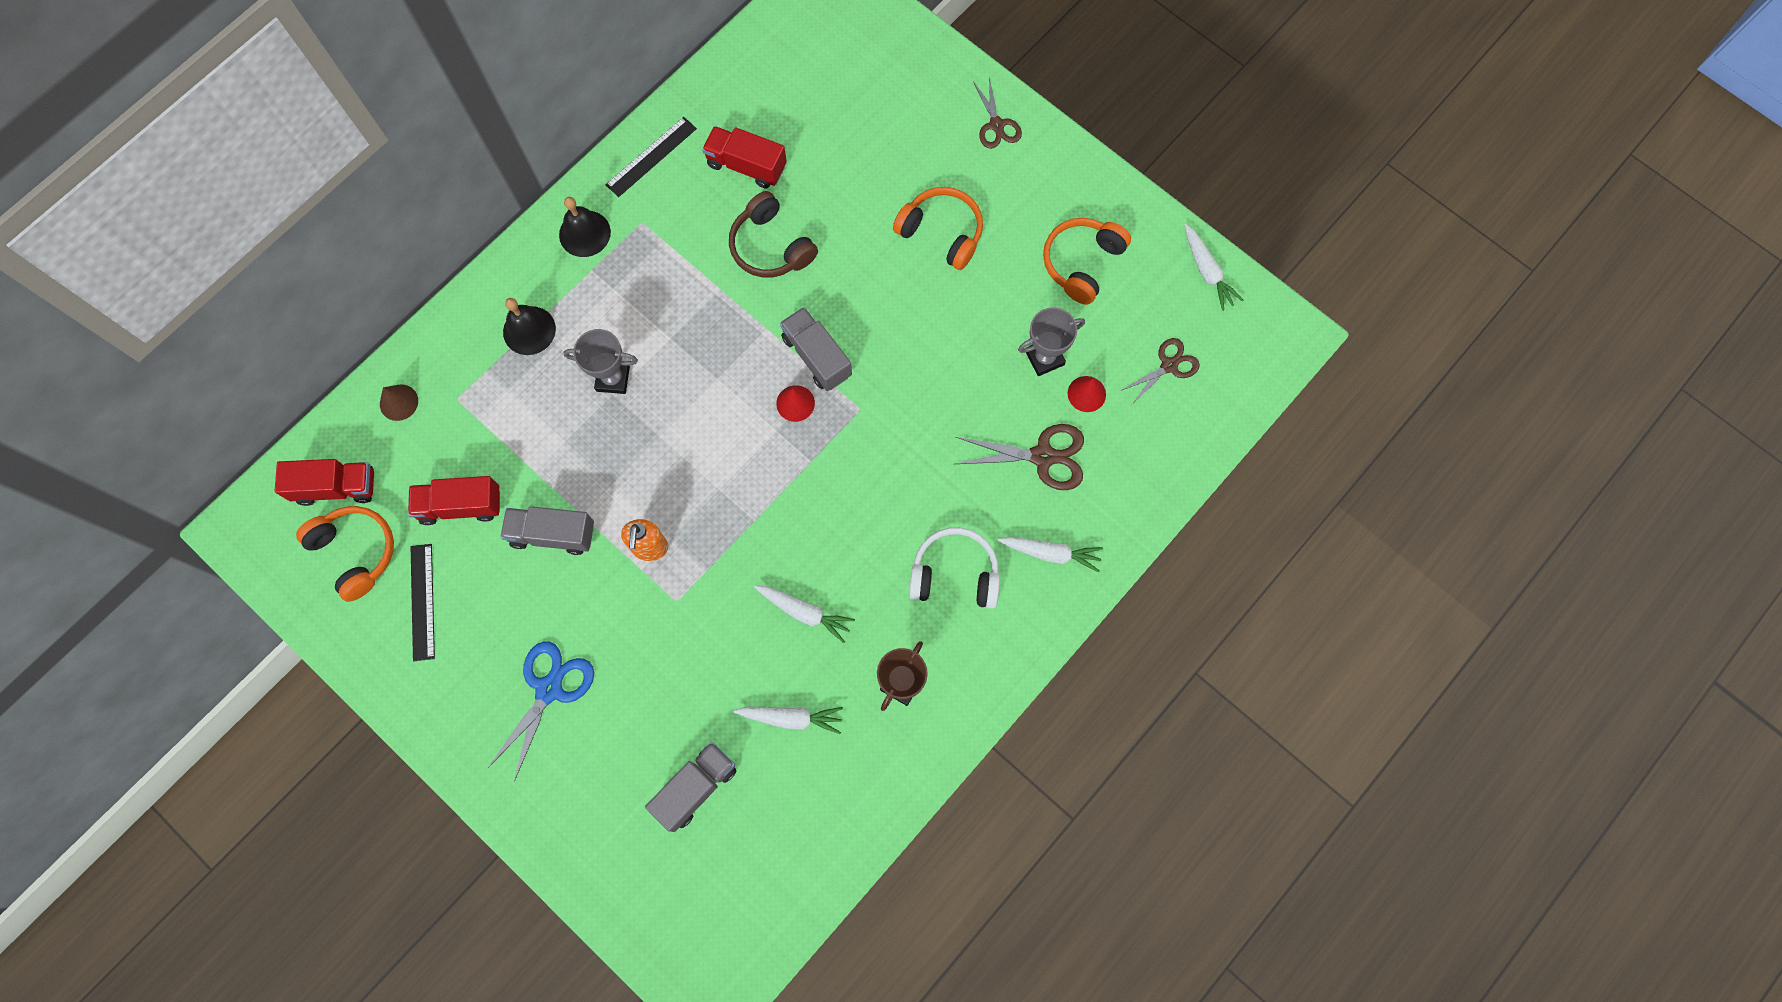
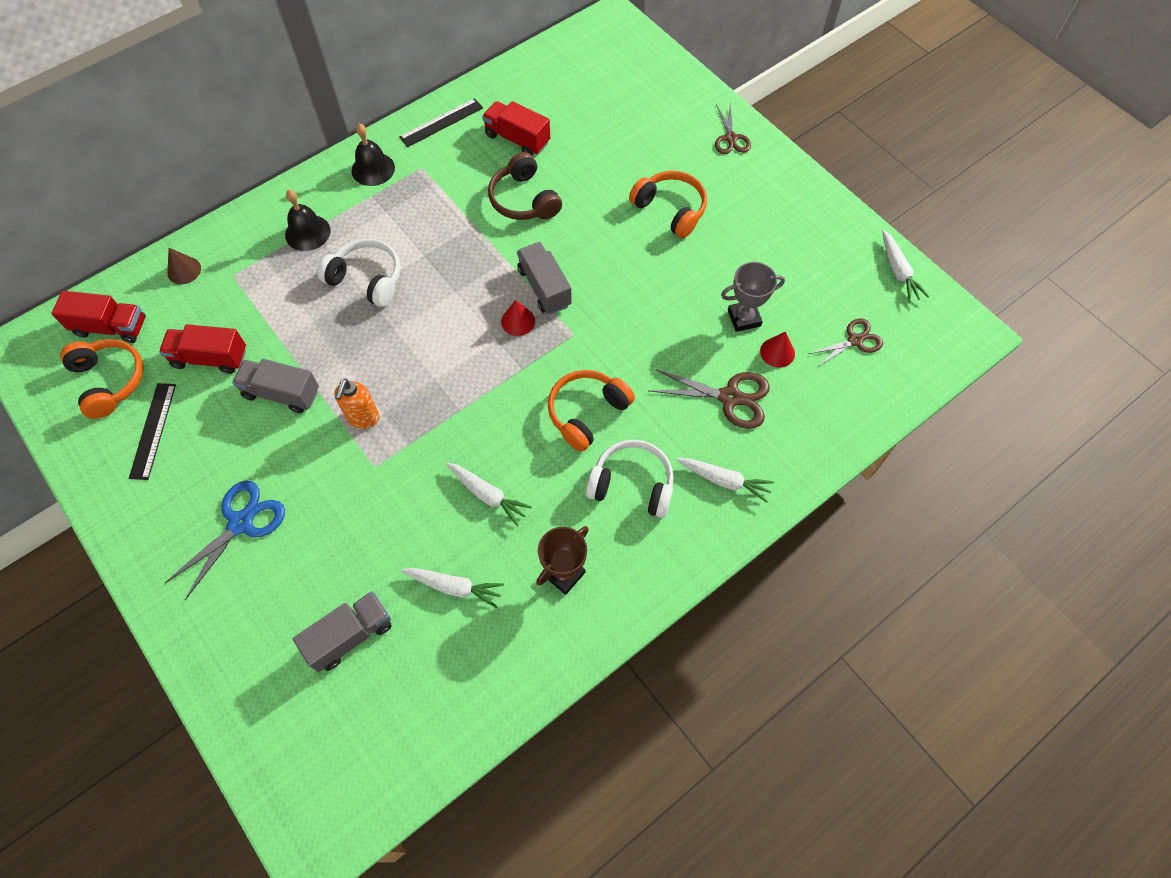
camera: 10 degrees right, 10 degrees down
(613, 379) = (367, 279): grey trophy -> white headphones
(1082, 263) = (788, 249): orange headphones -> orange headphones (587, 413)

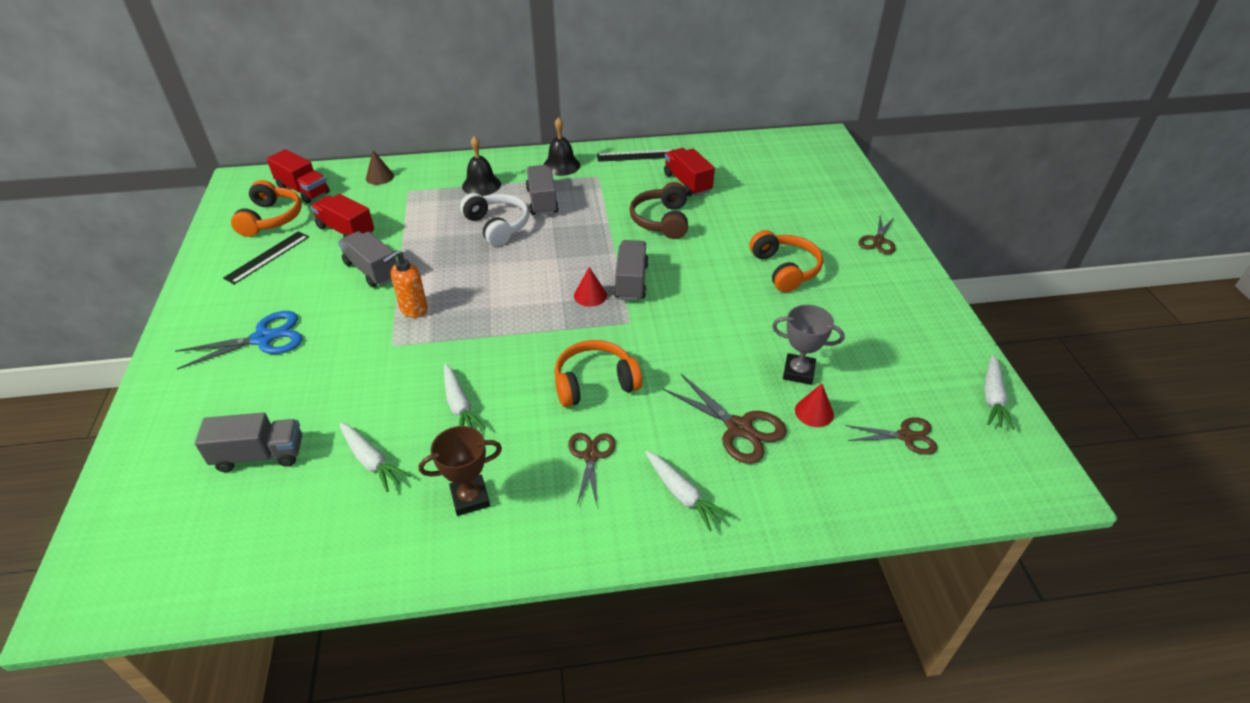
camera: 30 degrees right, 20 degrees down
(389, 227) = (542, 201): none -> grey truck
(632, 484) = (591, 456): white headphones -> brown scissors

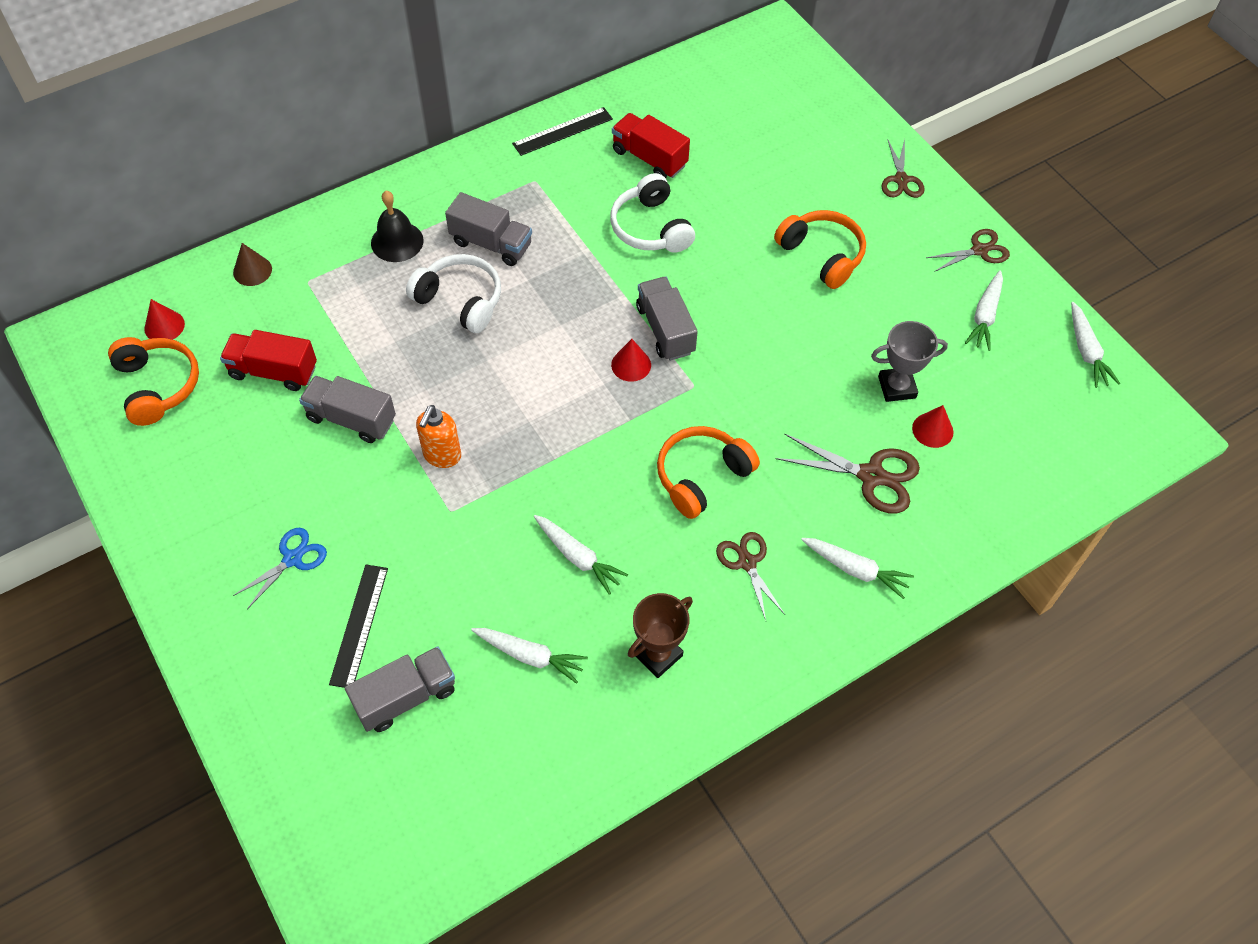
camera: 25 degrees left, 15 degrees up
(263, 338) = (292, 559): blue scissors -> blue scissors, size x0.66
(267, 257) = (202, 445): black ruler -> black ruler (359, 625)
(303, 190) = (164, 326): red truck -> red cone
(542, 201) = (491, 244): grey truck -> grey truck turned 150 degrees clockwise
(561, 165) = (478, 177): black bell -> none
(661, 220) = (650, 228): brown headphones -> white headphones
(906, 345) = (985, 316): none -> white carrot
(906, 436) = (1026, 426): brown scissors -> brown scissors (979, 250)

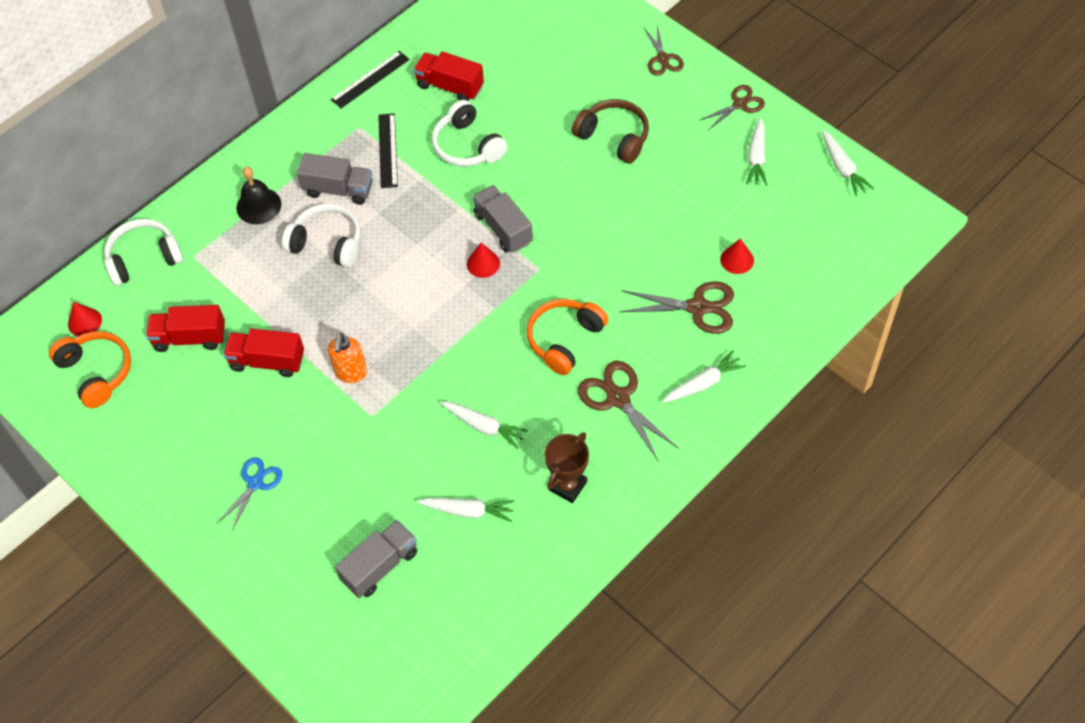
camera: 10 degrees left, 0 degrees up
(252, 270) = (144, 258): brown cone -> white headphones
(351, 419) = (267, 361): grey truck -> red truck
(359, 625) = (326, 521): black ruler -> black ruler (387, 150)
(747, 562) = (618, 398): brown scissors -> brown scissors, size x1.52
(822, 255) = (614, 137): orange headphones -> brown headphones
(855, 569) = (703, 383): white carrot -> white carrot turned 45 degrees counterclockwise
(897, 387) = (700, 232): grey trophy -> none

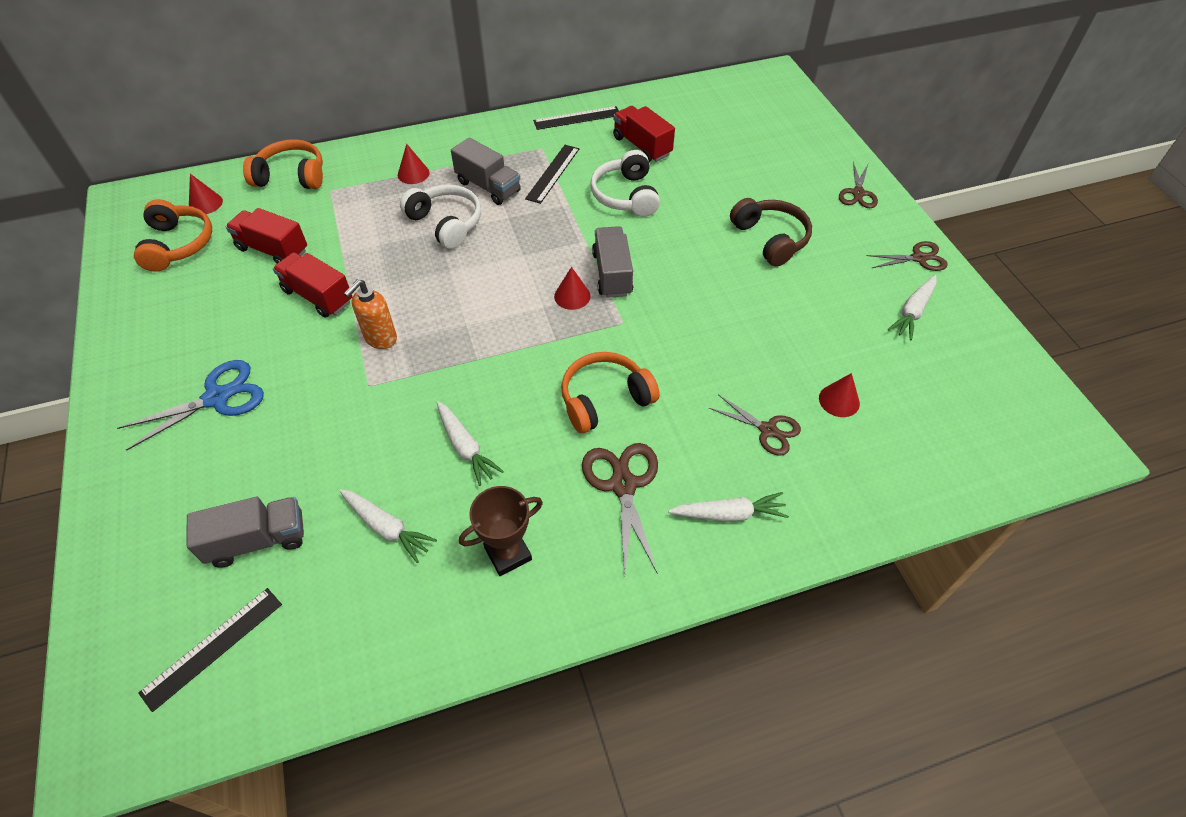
camera: 25 degrees right, 5 degrees down
(144, 258) = (291, 176): white headphones -> orange headphones
(255, 483) = (217, 398): blue scissors -> blue scissors, size x1.52
(258, 206) = (413, 173): black bell -> red cone
(407, 646) = (213, 647): none -> black ruler
(698, 307) = (768, 430): brown scissors -> brown scissors, size x0.66
(843, 168) = (1009, 359): white carrot -> none

